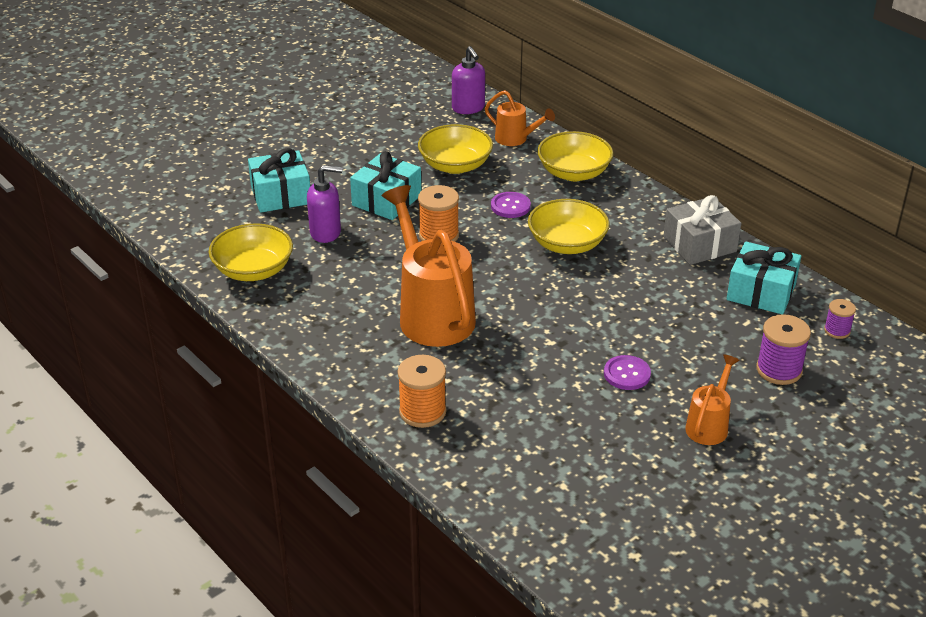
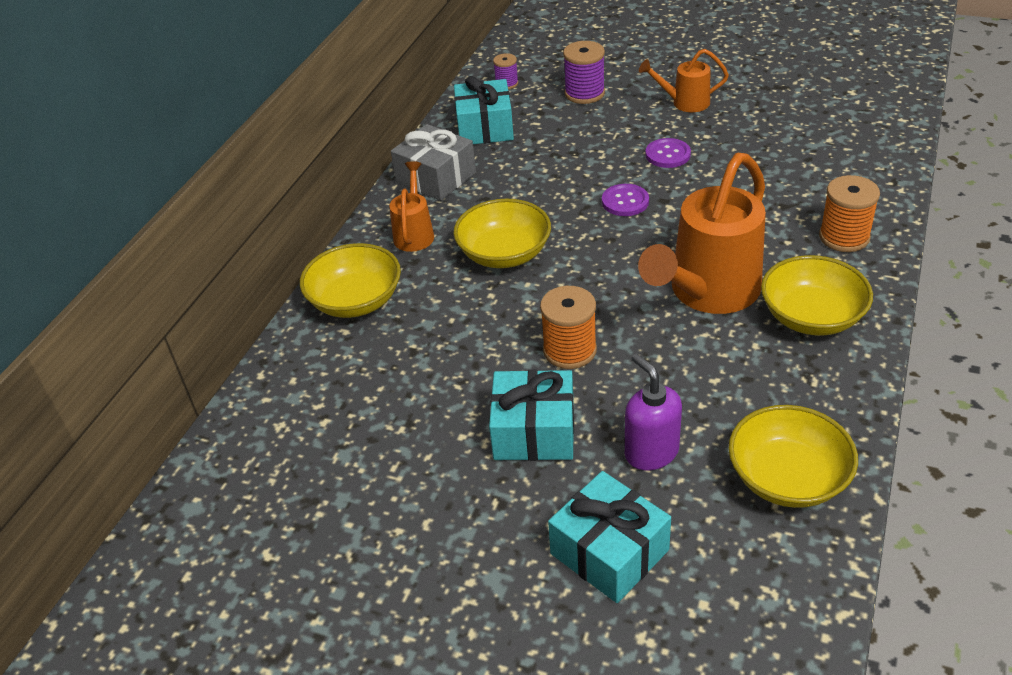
camera: 115 degrees left, 5 degrees up
(455, 165) = (405, 406): yellow bowl -> yellow bowl (811, 317)
(468, 108) = (240, 463): purple soap dispenser -> none
(510, 206) = (464, 320): purple button -> purple button (625, 201)
(515, 139) = (303, 379): orange watering can -> orange watering can (414, 233)

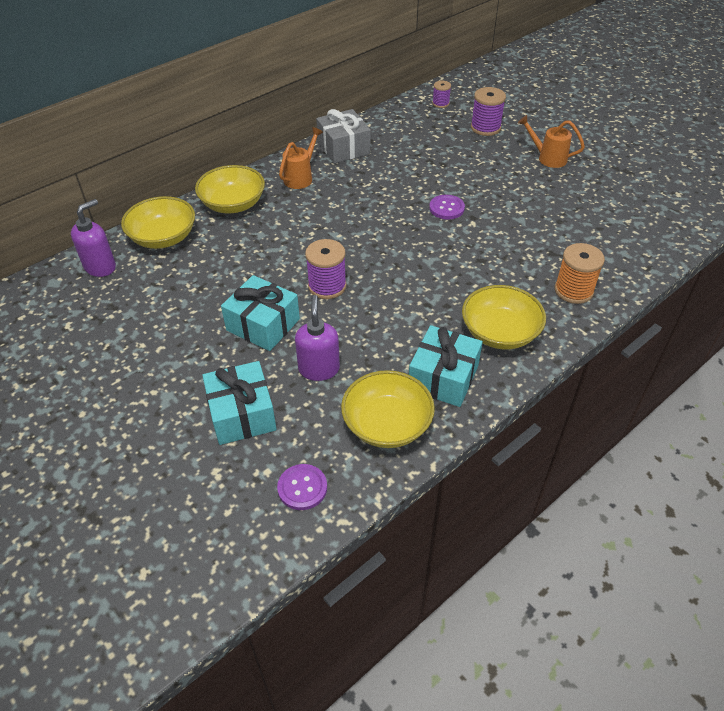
camera: 25 degrees right, 5 degrees up
(244, 457) = (100, 267): none -> purple soap dispenser
(485, 127) = (401, 127): turquoise gift -> turquoise gift (443, 377)
(504, 253) = (342, 211): yellow bowl -> yellow bowl (163, 237)
(569, 350) = (327, 286): orange spool -> purple spool
(667, 154) = (503, 188): purple button -> purple button (302, 488)
(708, 292) = (446, 288): orange watering can -> none

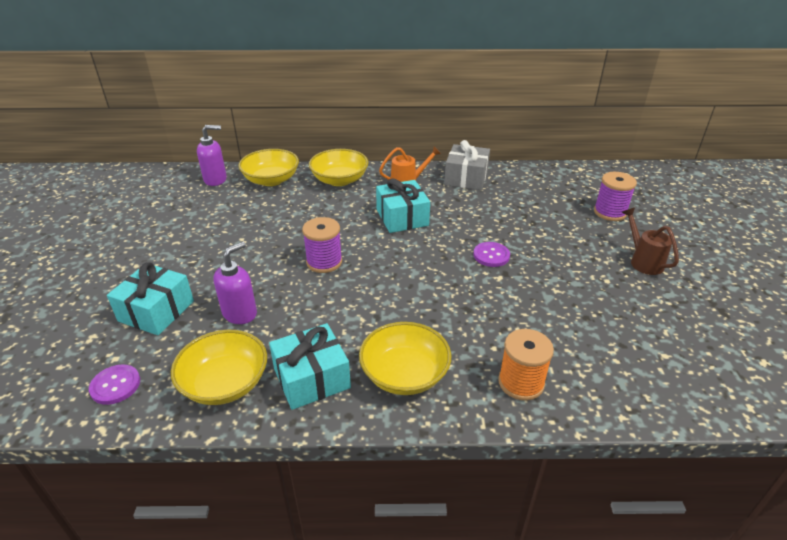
camera: 40 degrees right, 10 degrees down
(263, 324) = (249, 263): turquoise gift -> turquoise gift (402, 217)
(440, 103) = (591, 179): purple spool -> none
(548, 158) = (643, 261): orange watering can -> brown watering can

